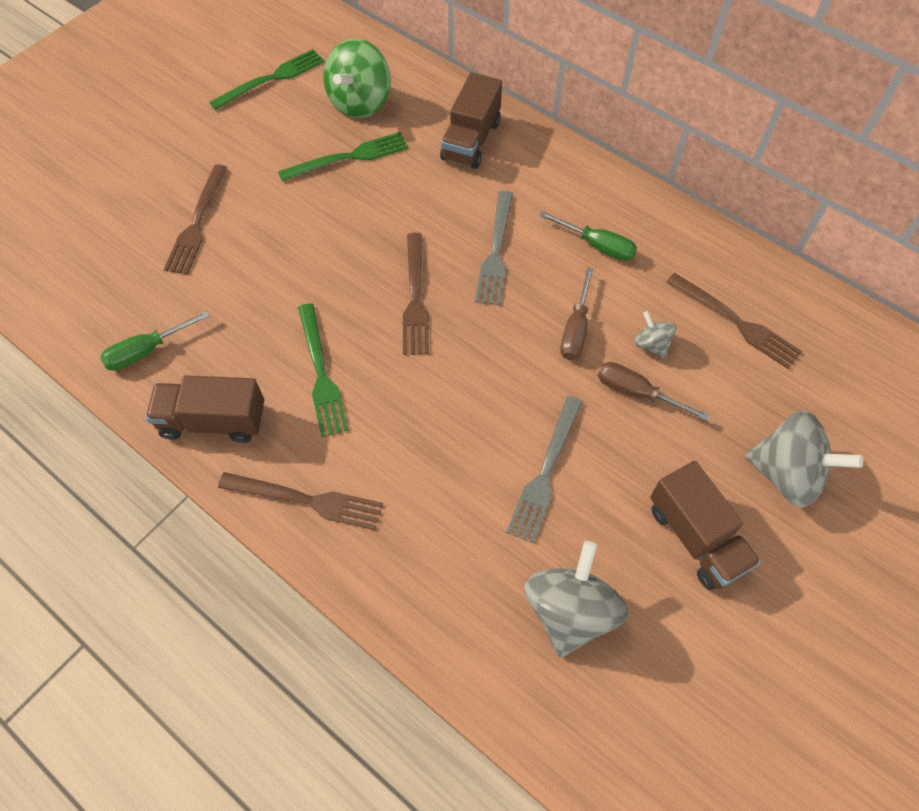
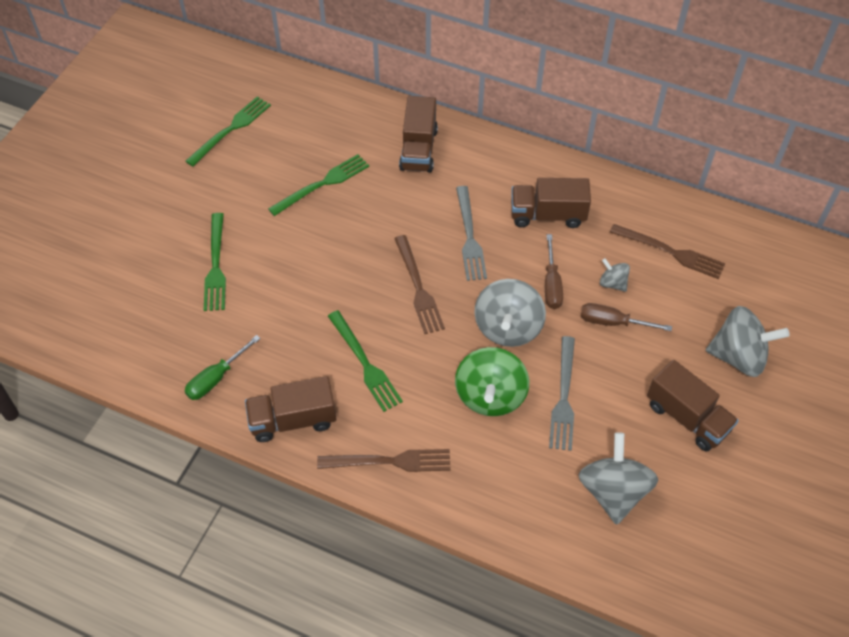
camera: 15 degrees left, 5 degrees down
(197, 223) = (216, 266): brown fork -> green fork
(360, 103) = (315, 135): green spinning top -> green spinning top (490, 396)
(505, 370) = (508, 328): none -> grey spinning top
(597, 246) = (547, 215): green screwdriver -> brown truck

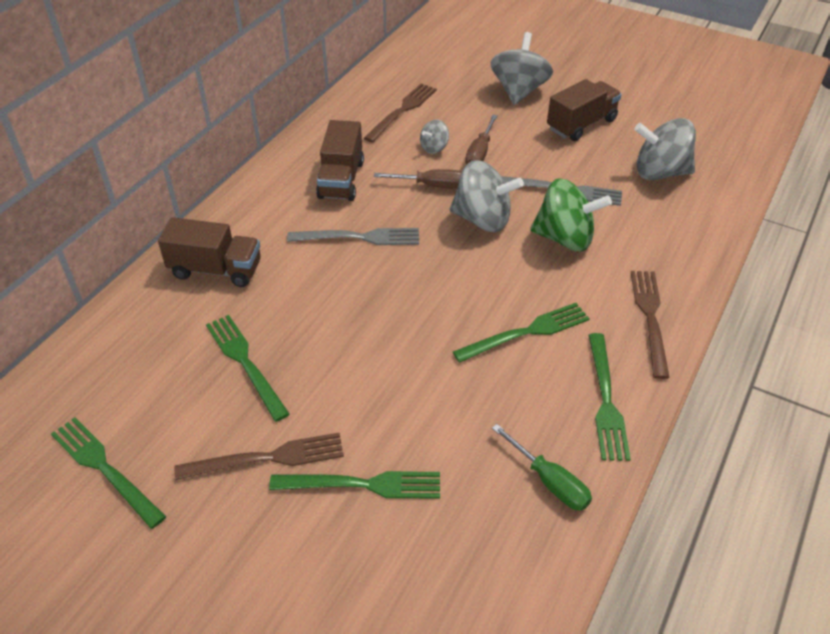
camera: 85 degrees left, 10 degrees down
(293, 420) = (606, 400): brown truck -> green fork
(418, 288) = (425, 282): brown fork -> brown fork (267, 458)

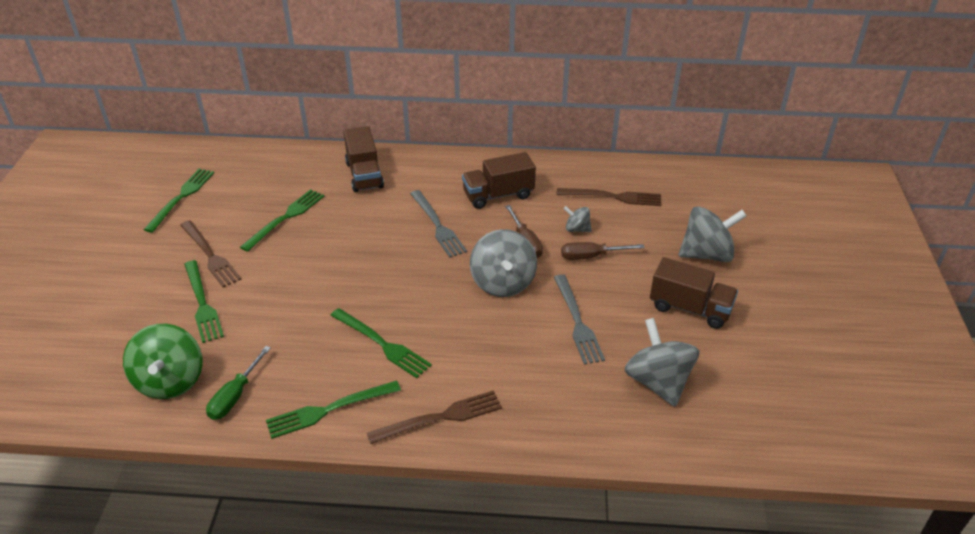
camera: 65 degrees right, 5 degrees down
(565, 238) = (511, 338): green spinning top -> green spinning top (170, 381)

